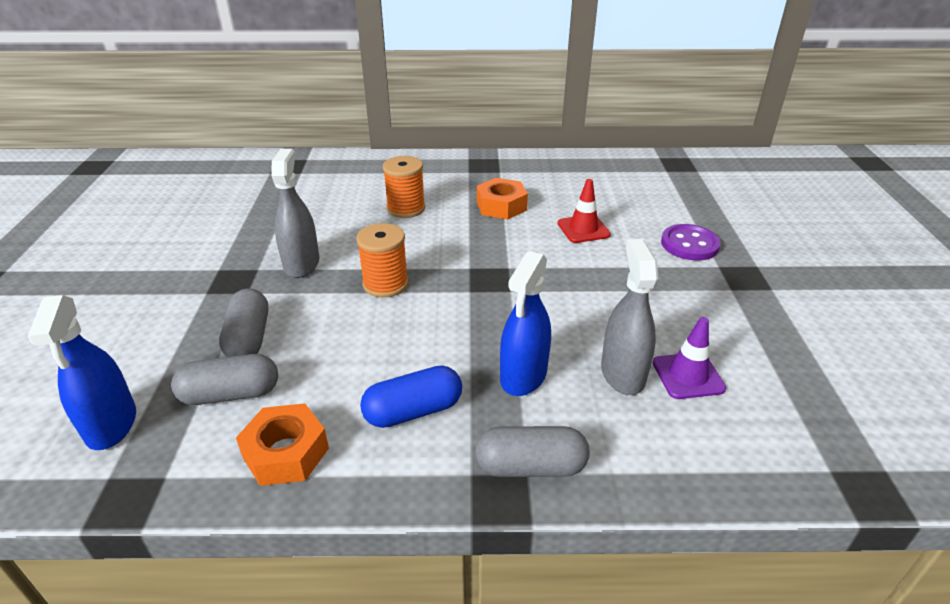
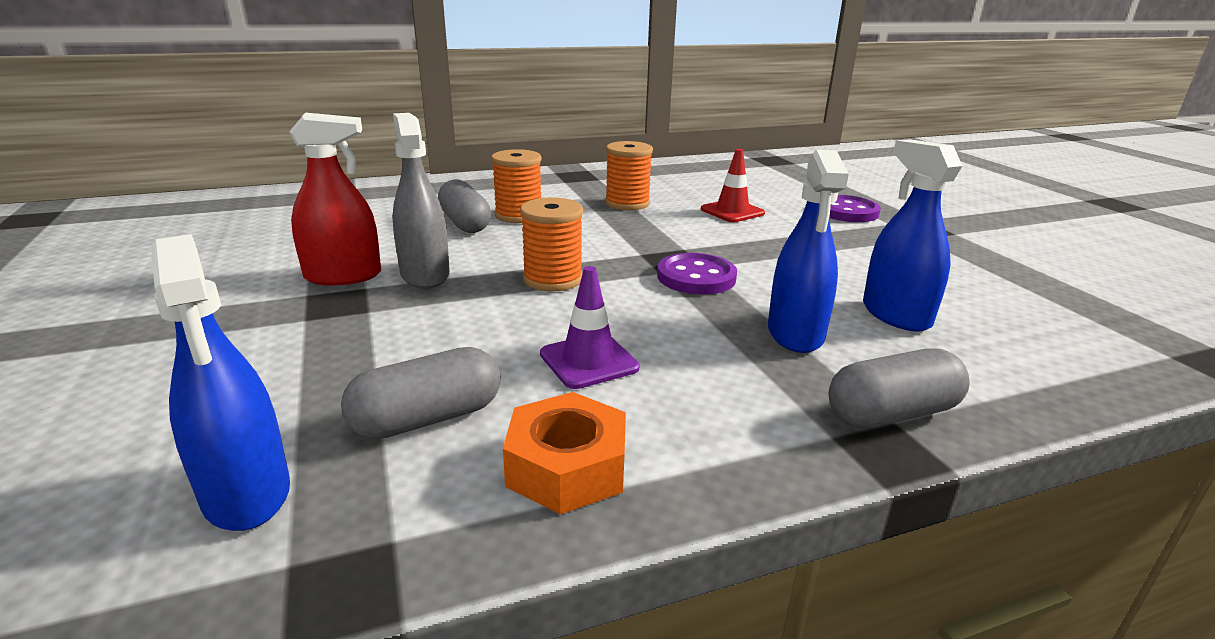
camera: 20 degrees left, 10 degrees down
(249, 255) = (343, 276): none -> red spray bottle
(249, 338) = (408, 355): grey capsule -> grey capsule (465, 223)
(413, 411) = (700, 389): blue capsule -> none
(493, 301) = (696, 277): none -> purple button
(501, 206) = (627, 203): orange nut -> orange spool
(622, 373) = (895, 315): grey spray bottle -> blue spray bottle
(688, 376) = (959, 306): purple traffic cone -> purple traffic cone (589, 361)

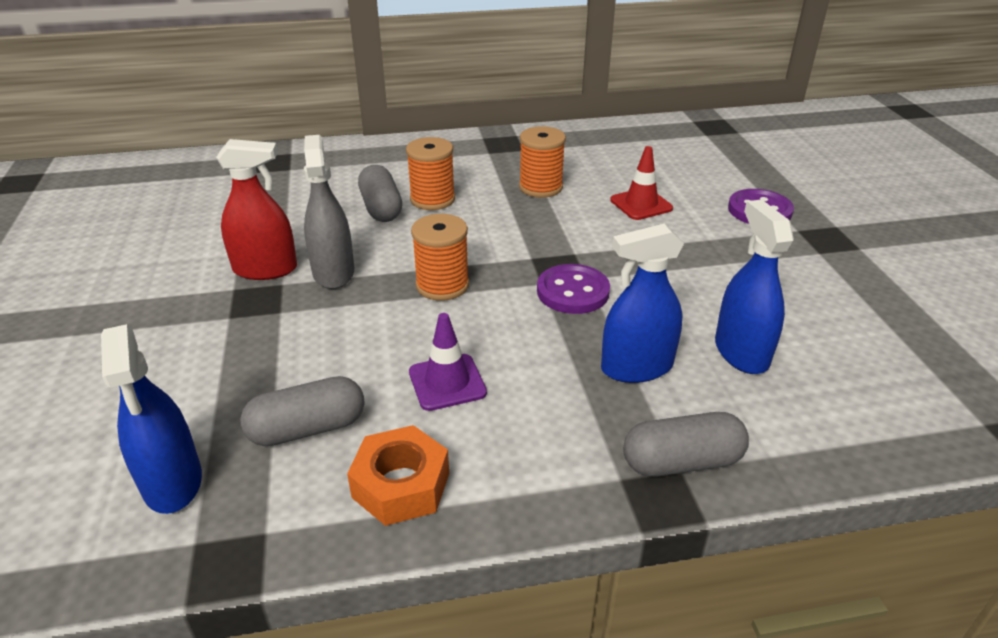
camera: 10 degrees right, 10 degrees up
(795, 334) = (636, 367): blue spray bottle -> blue spray bottle turned 60 degrees clockwise

